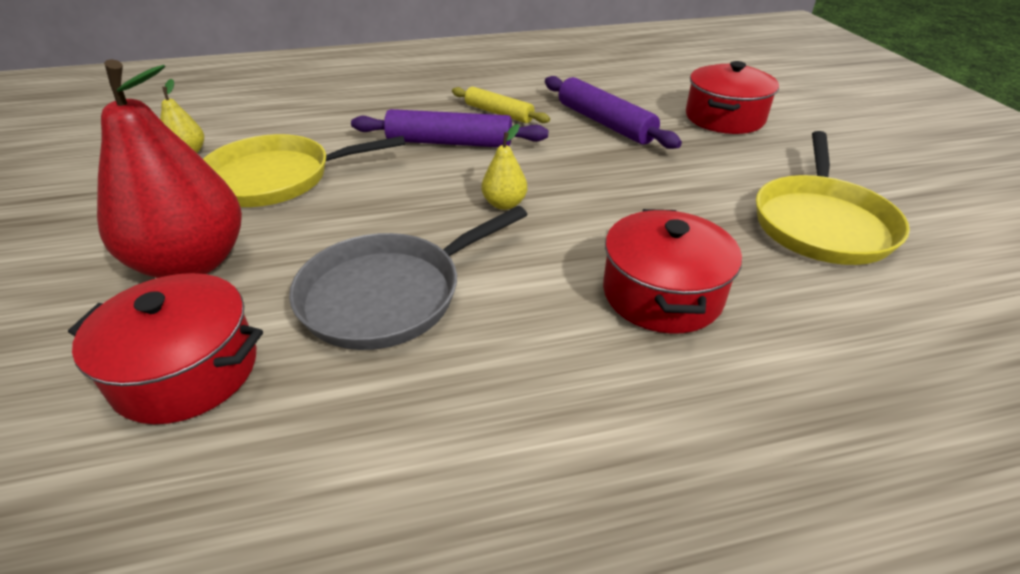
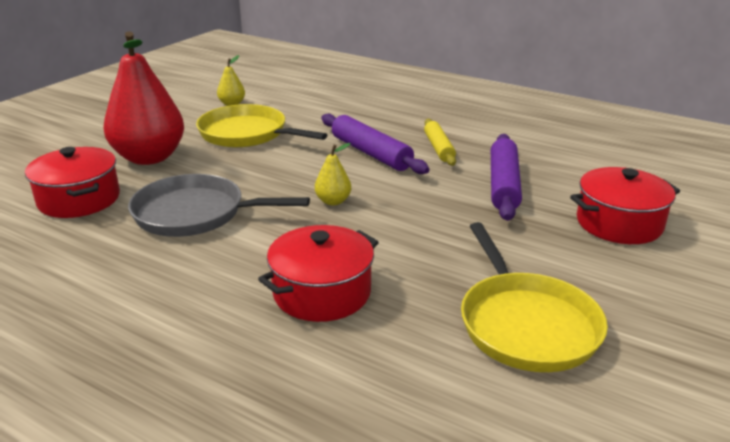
camera: 45 degrees right, 10 degrees down
(821, 223) = (526, 324): yellow pan -> yellow pan turned 75 degrees counterclockwise

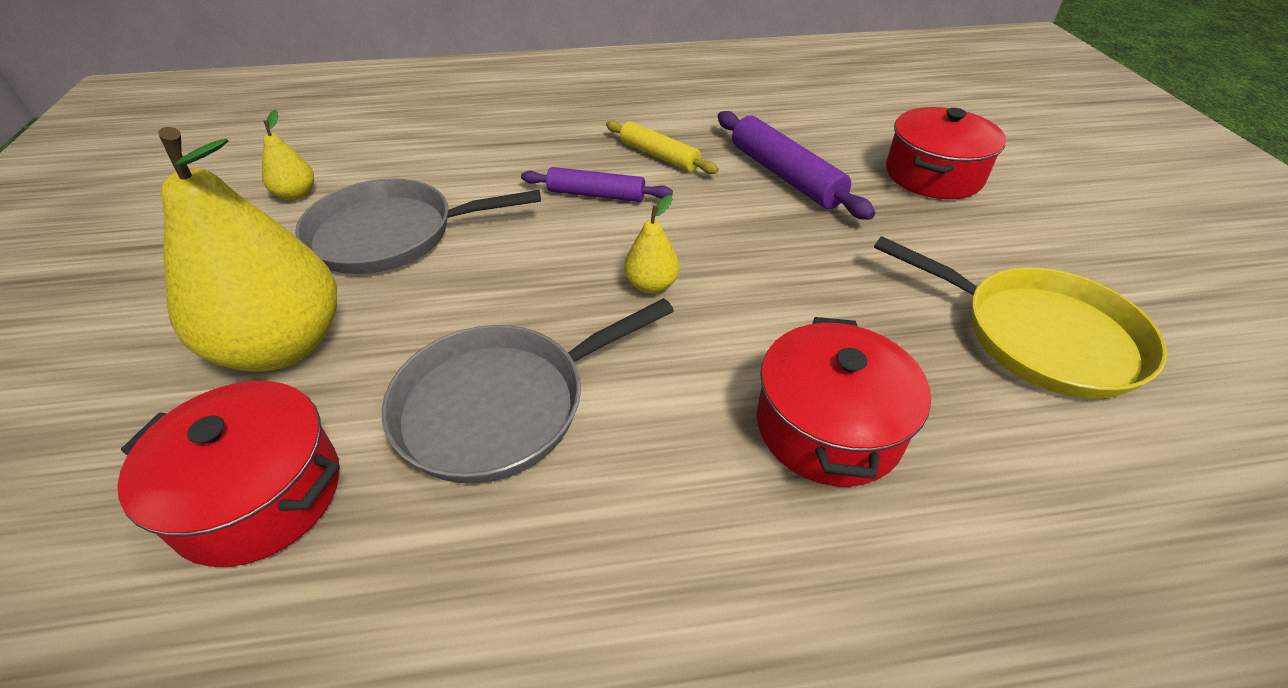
camera: 40 degrees left, 15 degrees up
(149, 157) = (283, 346): red pear -> yellow pear
(247, 134) = (390, 235): yellow pan -> grey pan
(371, 153) = (596, 195): purple rolling pin -> purple rolling pin, size x0.66

